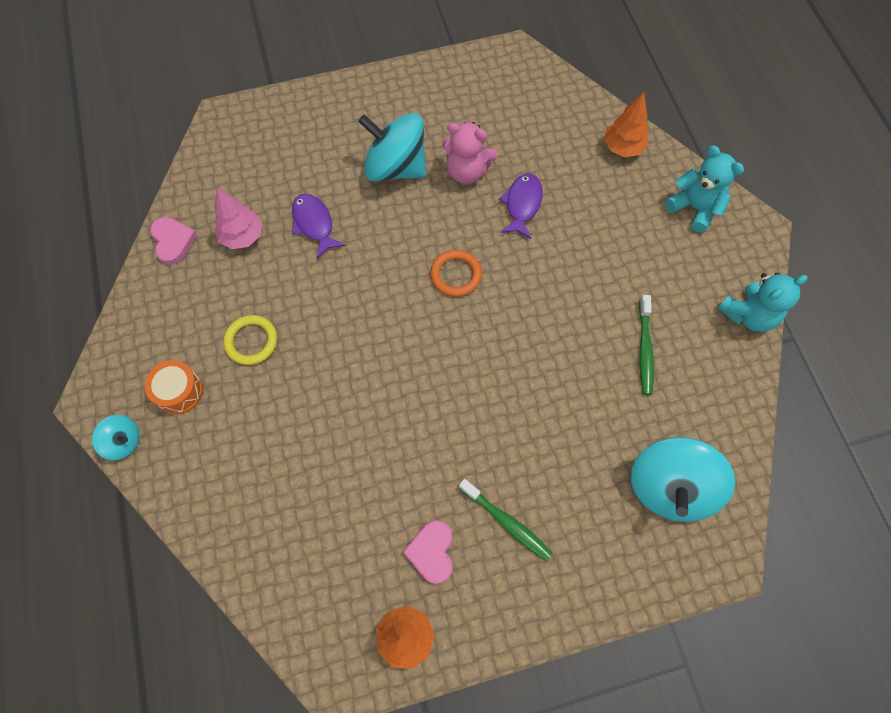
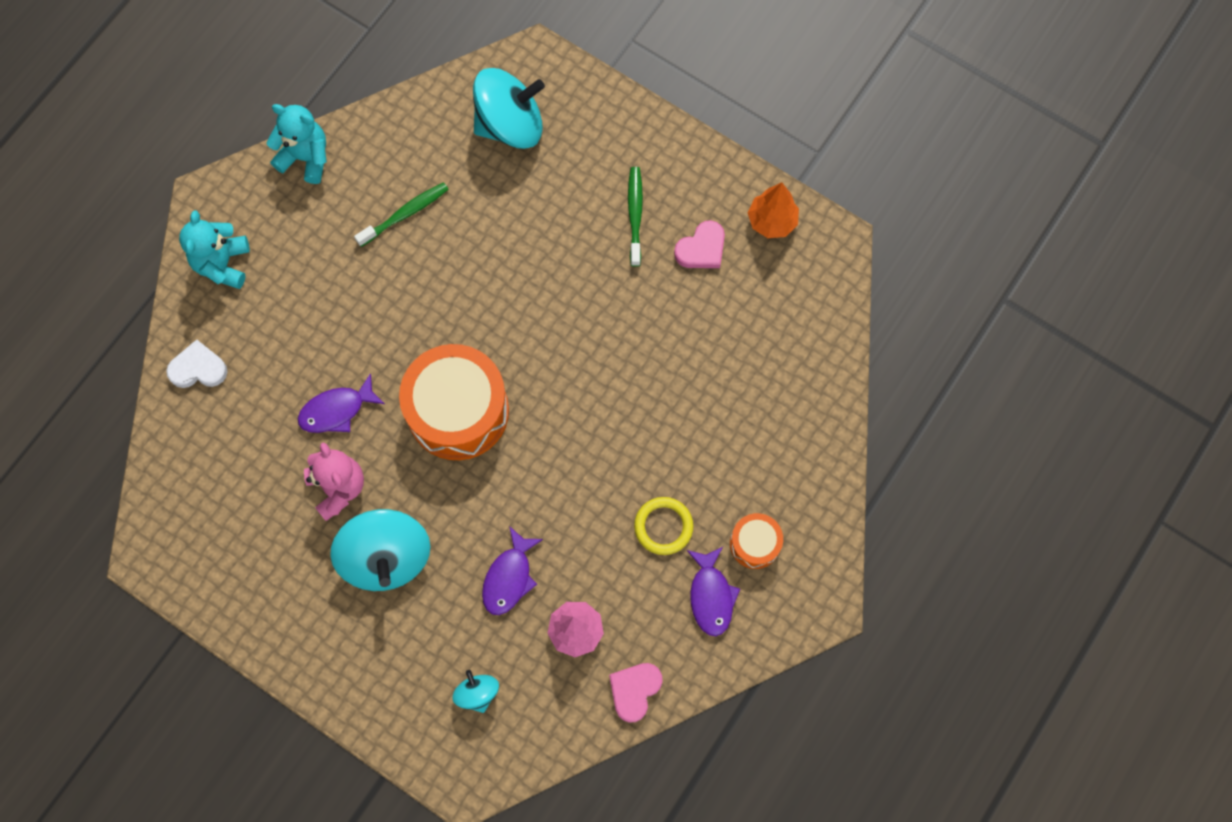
camera: 130 degrees left, 5 degrees up
(124, 441) = (829, 547): turquoise spinning top -> turquoise spinning top (477, 693)
(177, 333) = (711, 596): none -> purple fish
(456, 275) = (458, 411): orange ring -> orange drum
(622, 148) = (198, 368): orange tree -> white heart

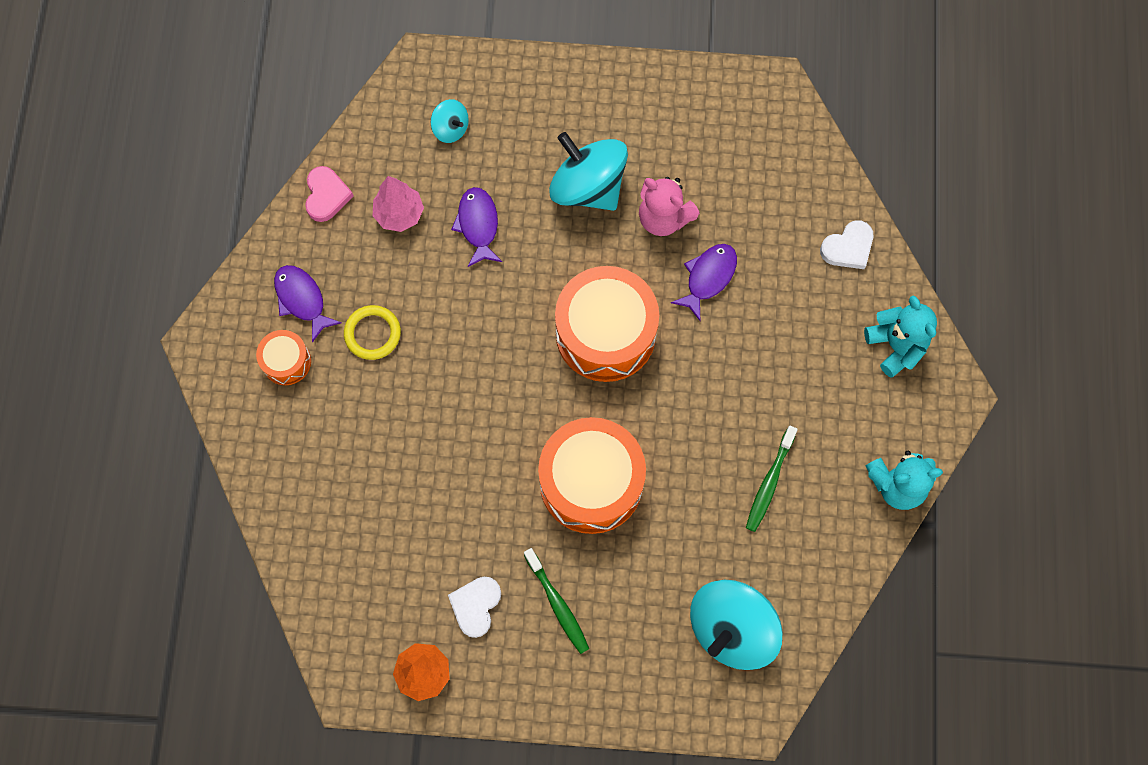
camera: 150 degrees right, 0 degrees up
(549, 293) = (591, 482): none -> orange drum
(701, 248) = (475, 606): pink heart -> white heart

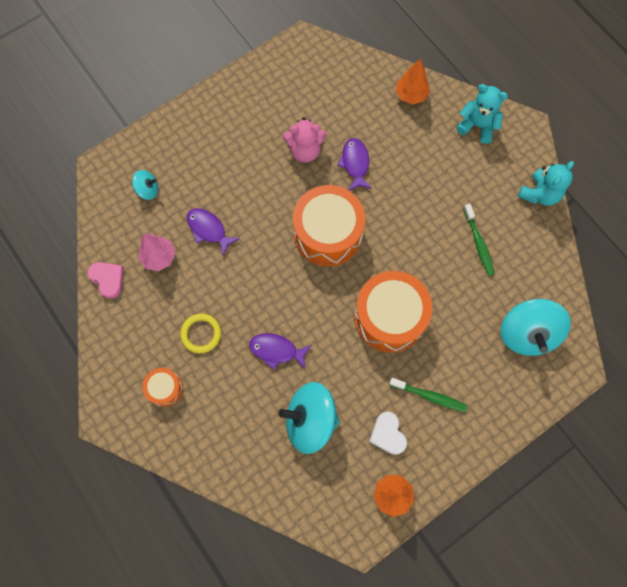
camera: 40 degrees left, 0 degrees up
(302, 300) = (144, 347): purple fish -> purple fish (276, 350)
(588, 187) = (251, 164): turquoise spinning top -> turquoise spinning top (310, 420)
(848, 247) = (411, 95): white heart -> orange tree

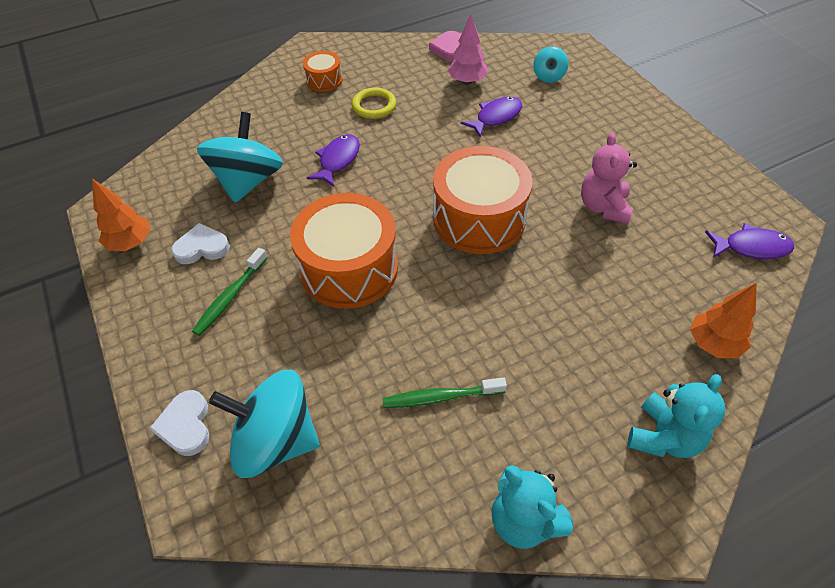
camera: 100 degrees right, 20 degrees down
(108, 279) = (448, 49): pink heart -> pink heart turned 120 degrees clockwise
(355, 163) = (584, 258): purple fish -> purple fish (751, 247)
(530, 392) = (186, 425): none -> white heart

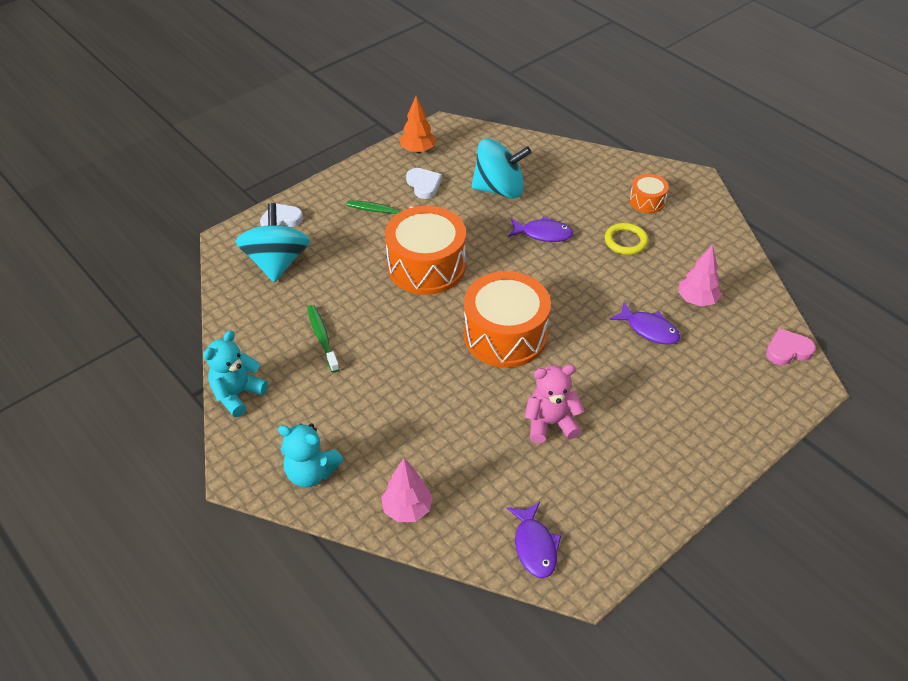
camera: 75 degrees right, 5 degrees down
(448, 49) = (745, 278): pink heart -> pink heart (788, 350)
(548, 76) = (739, 364): turquoise spinning top -> none
(713, 344) = (407, 509): orange tree -> pink tree

